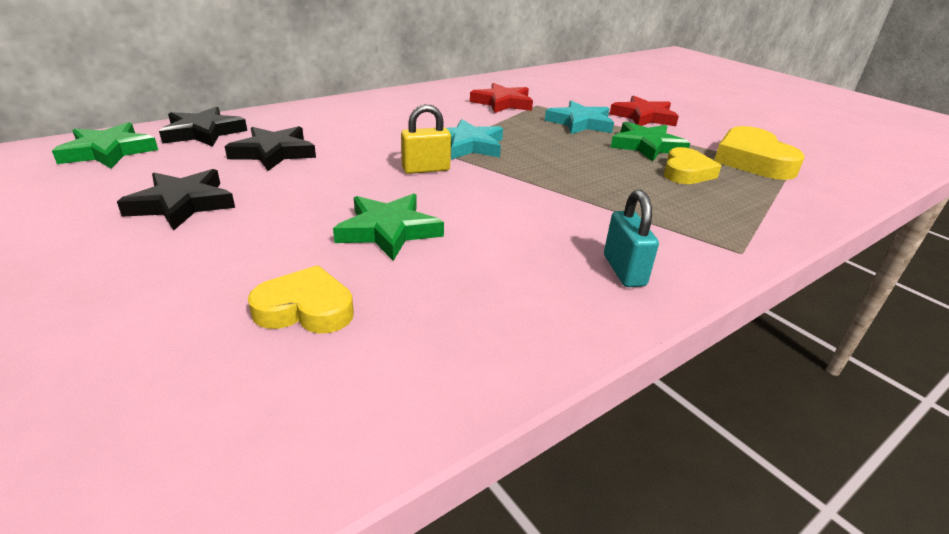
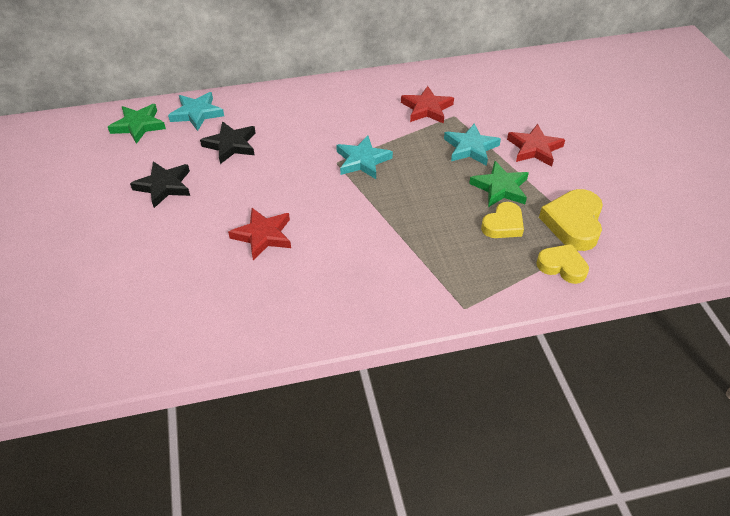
camera: 25 degrees right, 15 degrees up
(203, 132) = (197, 113): black star -> turquoise star
(305, 309) = (195, 282): yellow heart -> yellow heart (562, 266)
(389, 230) = (263, 235): green star -> red star
(426, 169) = (317, 182): yellow padlock -> none
(624, 270) = (375, 302): turquoise padlock -> none

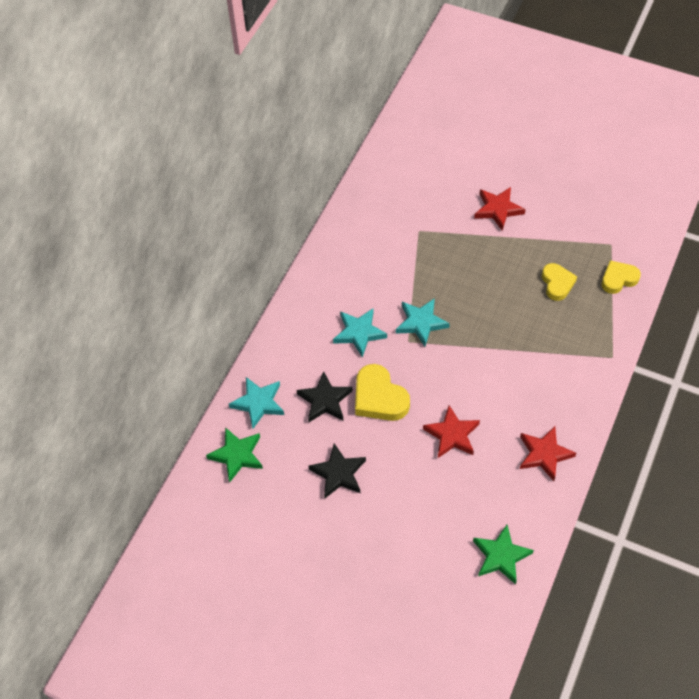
camera: 50 degrees left, 10 degrees up
(426, 109) = (395, 242): red star -> red star (544, 454)
(470, 148) = (464, 246): turquoise star -> turquoise star (359, 333)
(500, 188) = (521, 259): green star -> green star (501, 556)
(573, 223) = (587, 244): yellow heart -> yellow heart (379, 397)

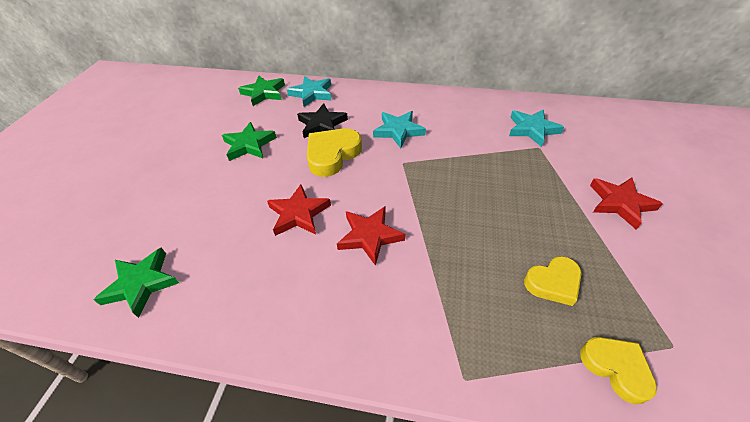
camera: 75 degrees right, 10 degrees down
(338, 473) = (249, 145): black star -> green star
(421, 323) = (428, 168): turquoise star -> turquoise star (532, 129)
(544, 454) = (281, 309): red star -> red star (369, 236)

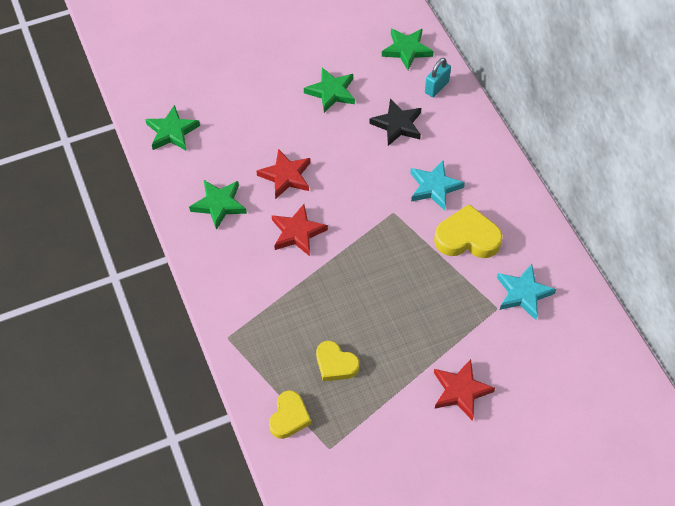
camera: 55 degrees right, 10 degrees up
(276, 287) = (219, 205): none -> green star
(312, 94) = (436, 87): turquoise star -> turquoise padlock
(332, 155) = (364, 157): yellow heart -> yellow heart (467, 238)

